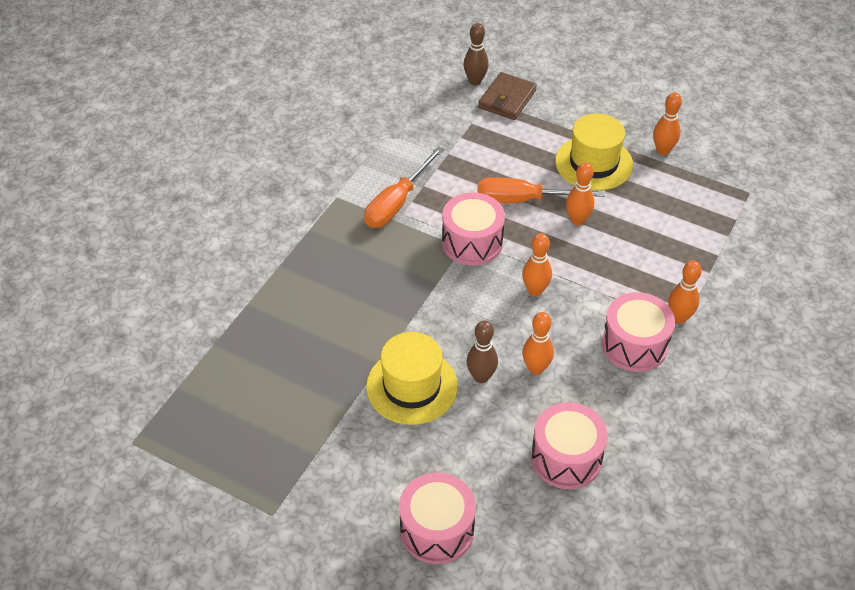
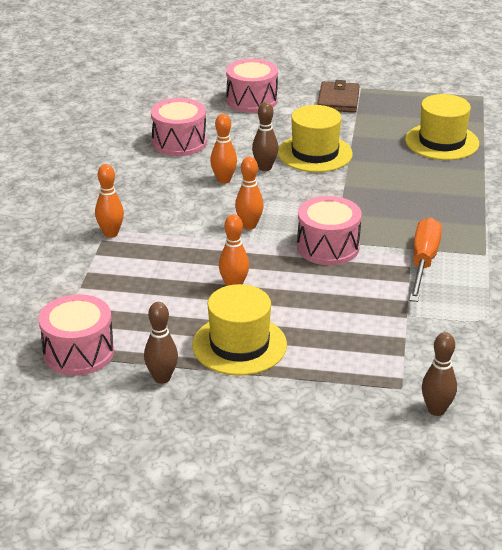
camera: 160 degrees right, 15 degrees down
(255, 364) = (442, 142): none -> yellow hat
(507, 99) = (380, 395): brown wallet -> brown wallet (338, 100)
(523, 200) = (299, 292): orange screwdriver -> none
(634, 345) = (146, 209): pink drum -> pink drum (78, 352)
(663, 150) = (162, 378): orange bowling pin -> brown bowling pin

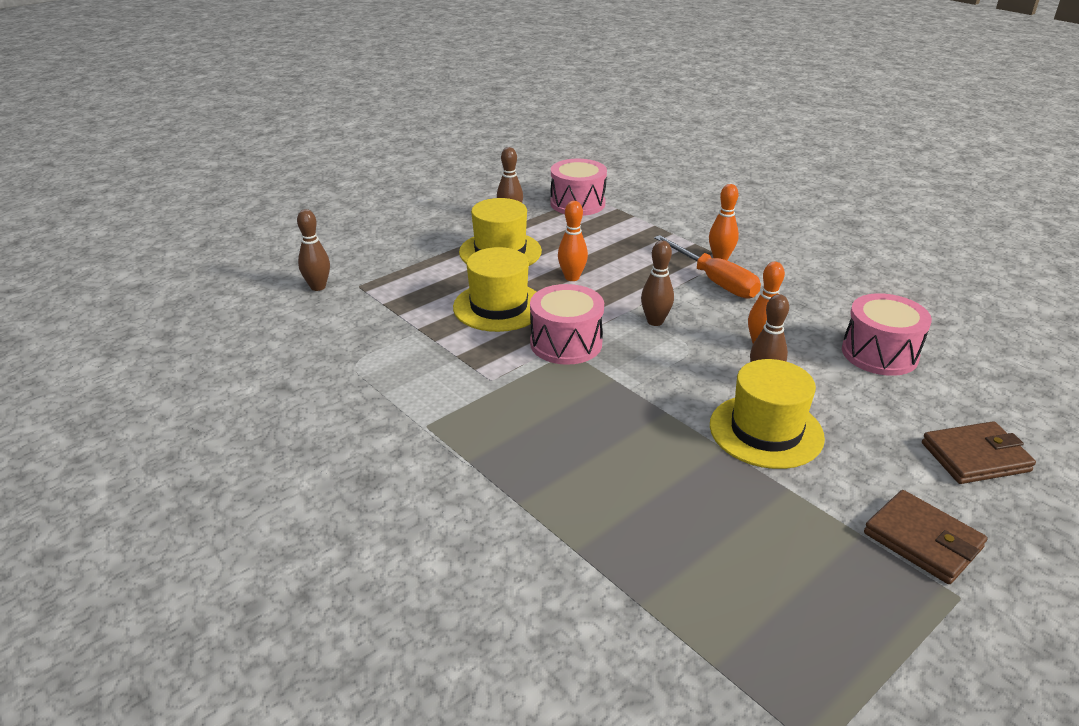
camera: 130 degrees right, 0 degrees up
(249, 225) = (655, 321): orange bowling pin -> brown bowling pin
(252, 100) = (975, 457): pink drum -> brown wallet
(423, 262) = (470, 380): orange screwdriver -> orange screwdriver (714, 281)
(442, 142) = (693, 564): yellow hat -> yellow hat (499, 307)

